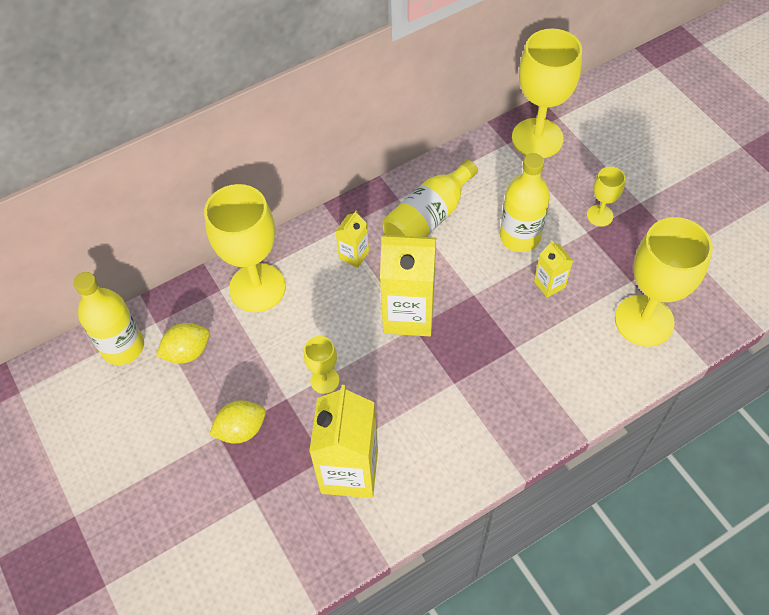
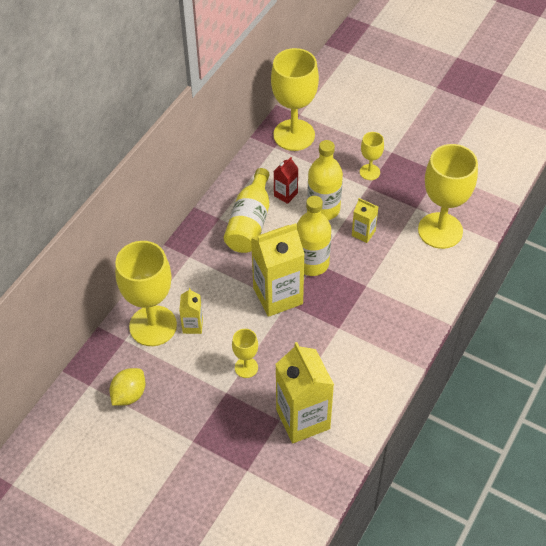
camera: 30 degrees left, 5 degrees down
(123, 347) = (75, 414): yellow bottle -> yellow bottle (312, 263)
(241, 430) = (206, 429): yellow lemon -> none
(354, 255) = (211, 272): yellow carton -> yellow carton (192, 325)
(487, 202) = (285, 194): none -> red carton

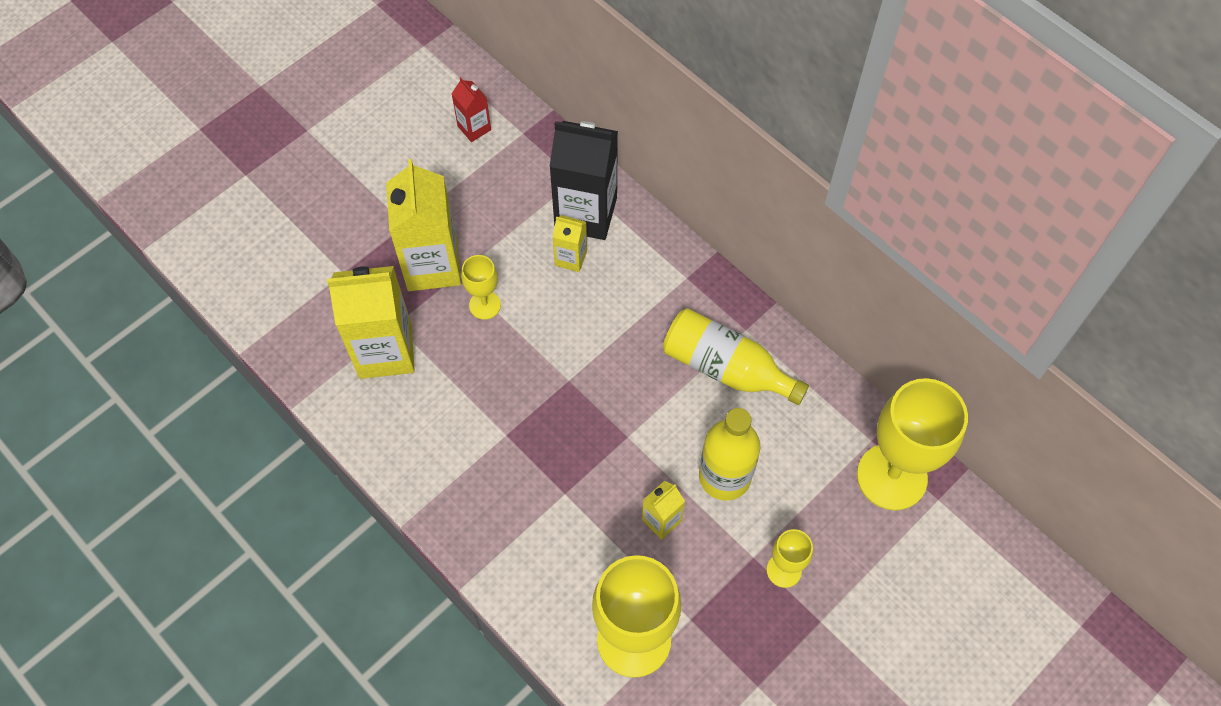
camera: 105 degrees right, 10 degrees up
(129, 395) = (494, 171): yellow lemon -> none
(153, 326) = (586, 213): yellow goblet -> black carton
(278, 296) = (584, 371): yellow carton -> yellow carton (432, 265)
(285, 194) = (768, 430): red carton -> red carton (474, 128)
(312, 263) = (627, 431): yellow bottle -> none

